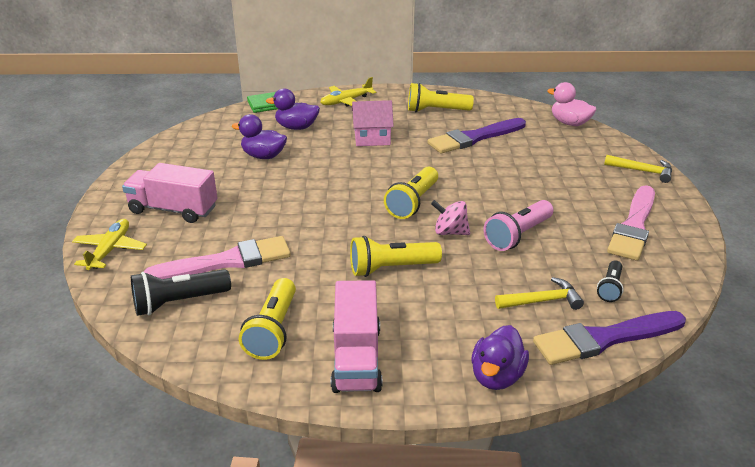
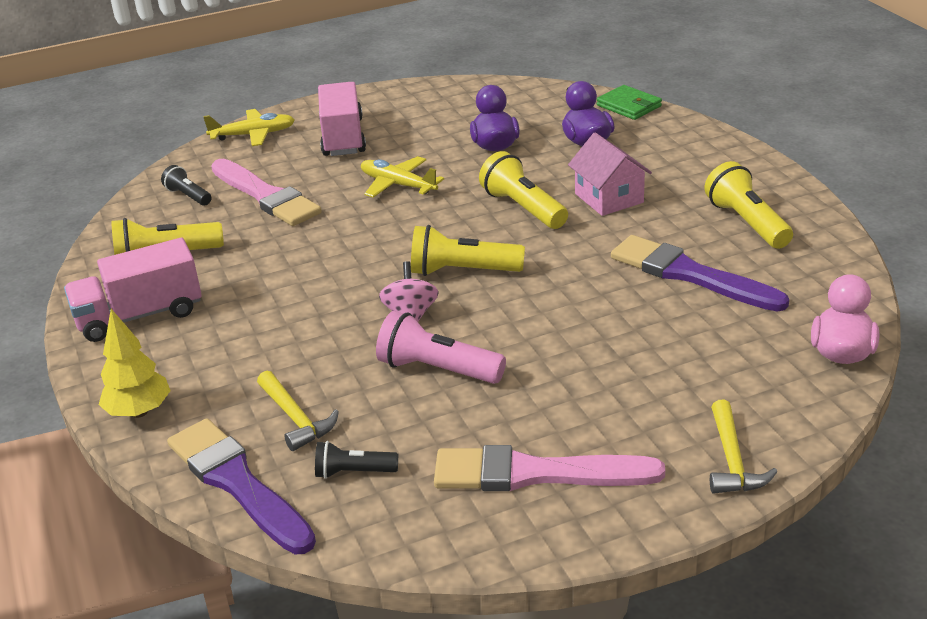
camera: 70 degrees right, 0 degrees up
(179, 302) = (188, 196): black flashlight -> black flashlight, size x0.60
(346, 101) = (698, 151): yellow plane -> yellow plane (398, 185)
(391, 268) = (307, 294): yellow flashlight -> yellow flashlight (523, 208)
(496, 376) = (139, 412): purple duck -> yellow tree

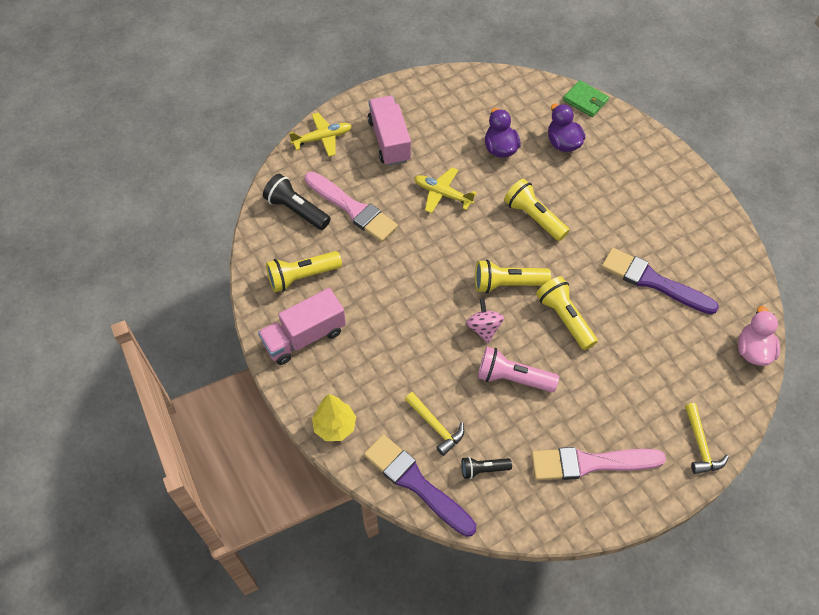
camera: 10 degrees left, 25 degrees up
(188, 196) = (297, 210): black flashlight -> black flashlight, size x1.68
(609, 198) = (589, 205): pink house -> none
(747, 223) = (682, 228): yellow flashlight -> yellow flashlight (564, 318)

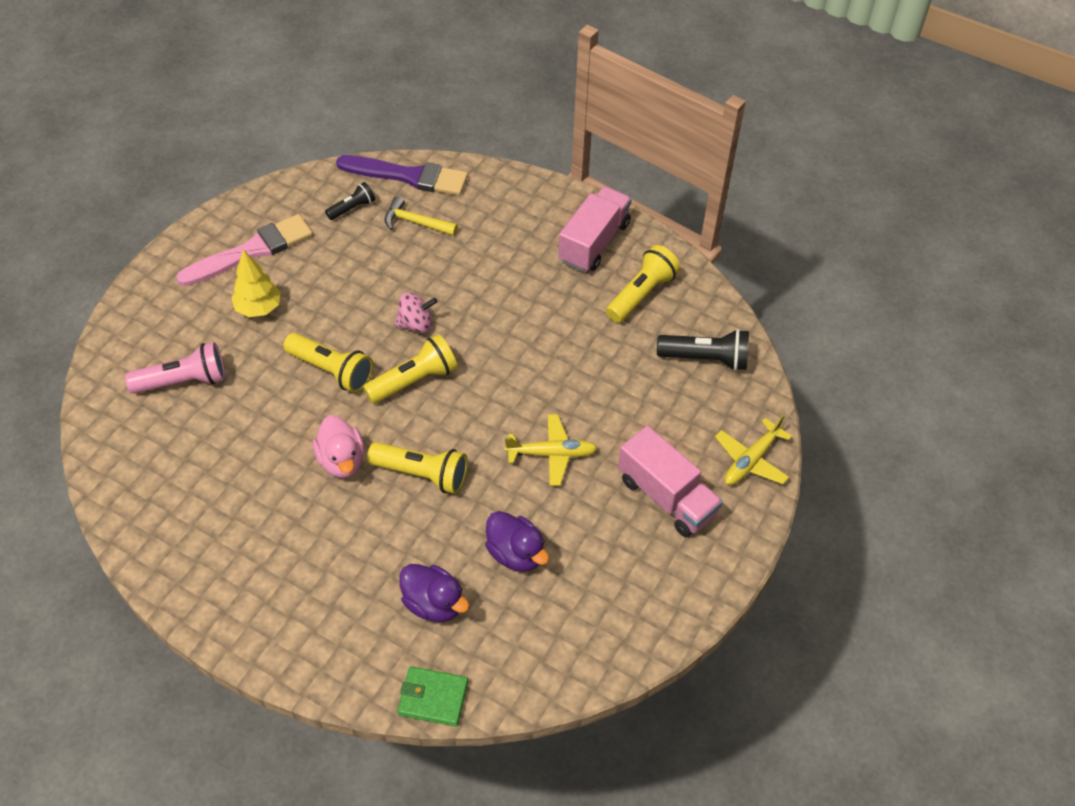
camera: 150 degrees right, 5 degrees down
(335, 426) = (509, 186): yellow tree -> yellow tree (258, 308)
(353, 209) = (644, 388): pink brush -> none
(484, 328) = (416, 324): pink spinning top -> pink spinning top turned 60 degrees counterclockwise
(513, 378) = (361, 291): pink flashlight -> pink flashlight (183, 381)
(653, 281) = (241, 456): purple brush -> none
(700, 445) = (143, 308): yellow hammer -> none
(753, 350) = (100, 425): pink duck -> pink duck (342, 460)

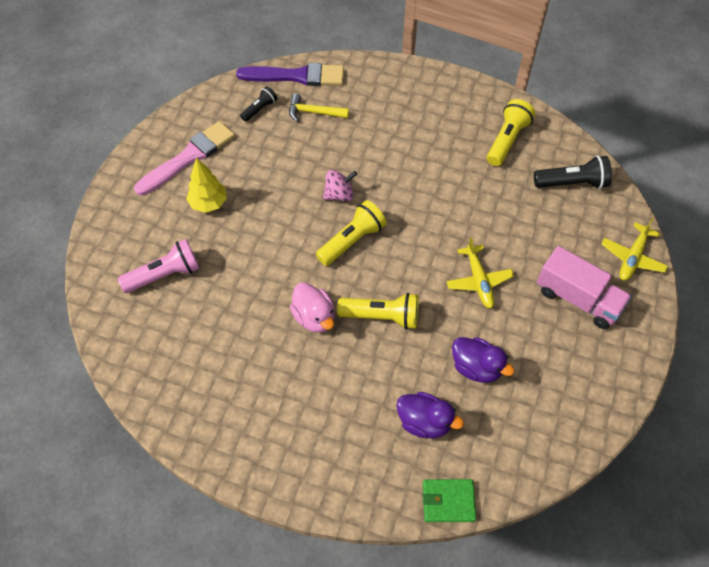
camera: 10 degrees left, 5 degrees up
(331, 370) = (283, 244): yellow flashlight -> none
(551, 454) = (478, 281): yellow plane -> yellow plane turned 90 degrees clockwise
(594, 242) = (457, 105): pink truck -> none

